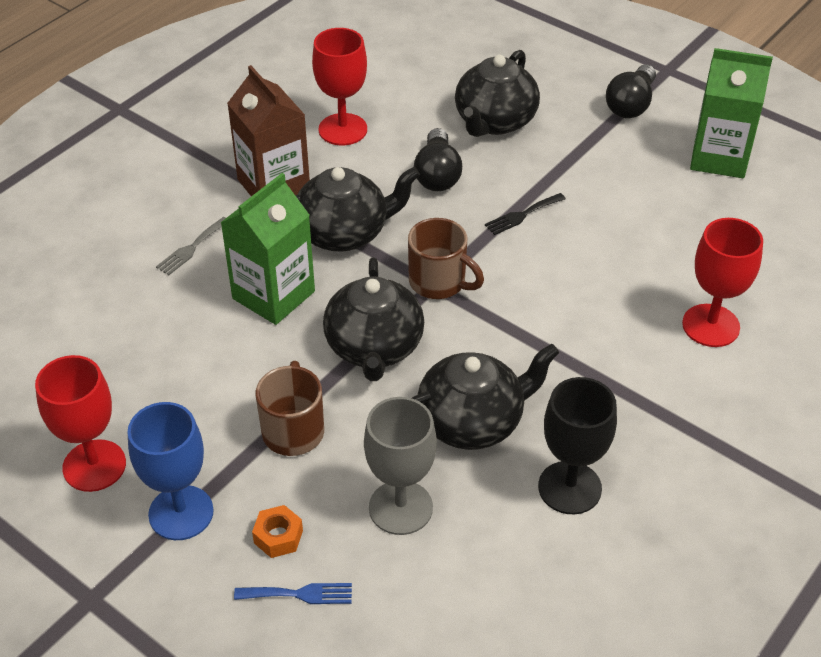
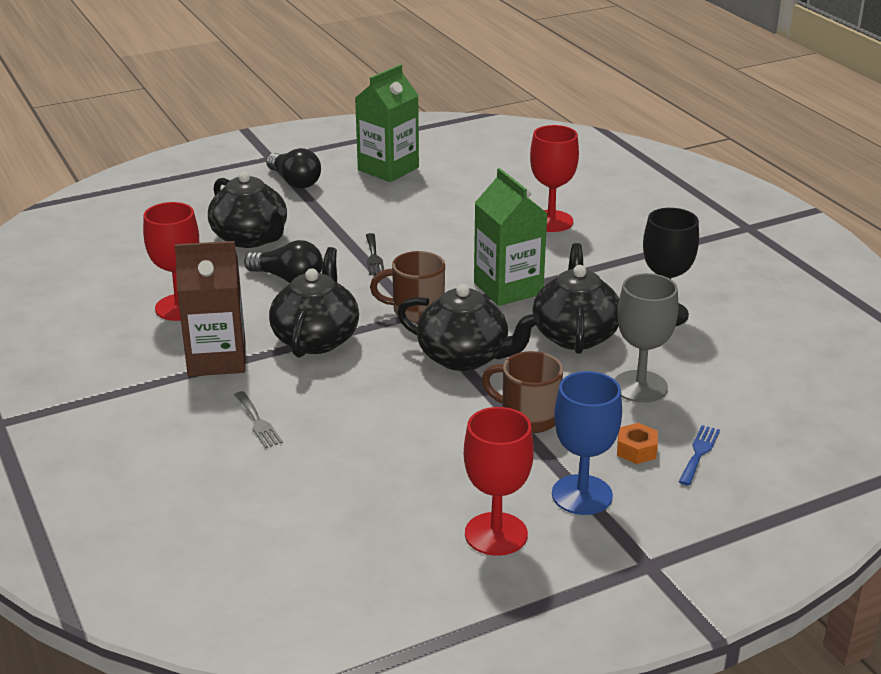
camera: 65 degrees left, 15 degrees down
(273, 295) = (361, 391): green carton -> green carton (508, 288)
(439, 282) = (416, 311): brown mug -> brown mug turned 150 degrees counterclockwise

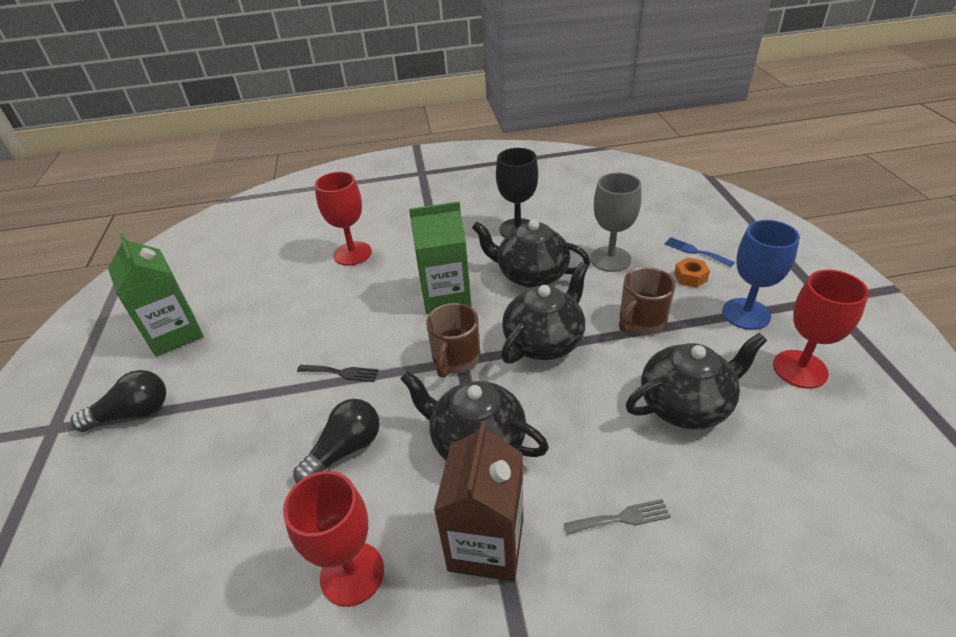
camera: 70 degrees left, 10 degrees up
(250, 238) = (232, 474): black teapot -> black teapot (686, 404)

